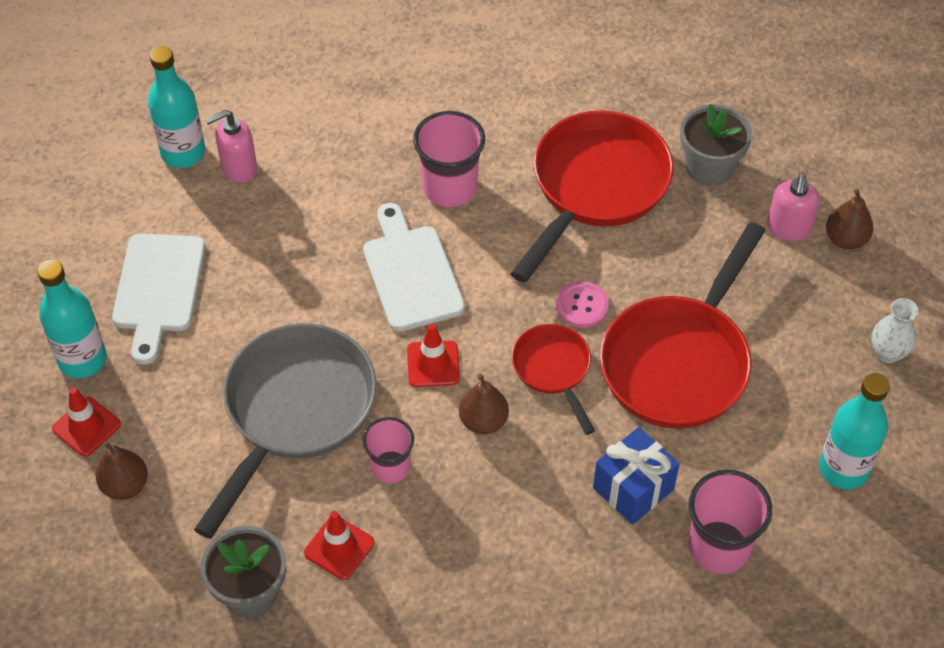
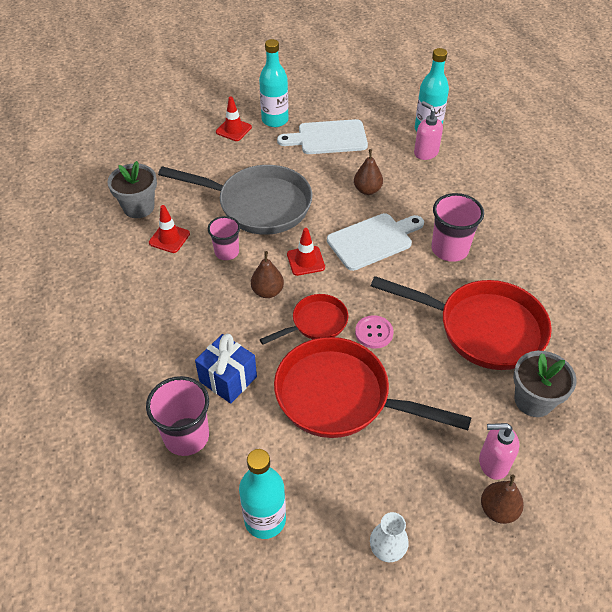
camera: 80 degrees right, 5 degrees down
(125, 485) = (200, 150): brown pear -> brown pear (367, 190)

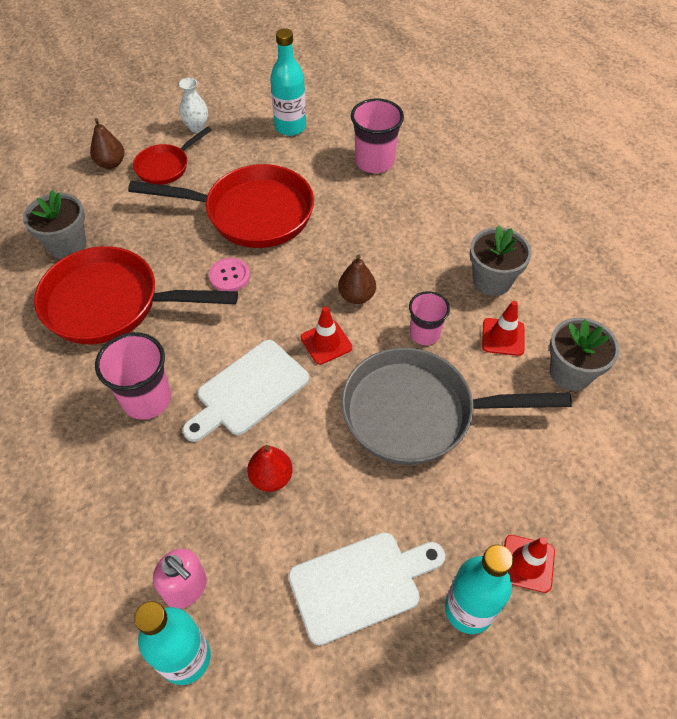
camera: 165 degrees right, 5 degrees up
(148, 281) = (492, 281): none -> grey flower pot
(228, 379) = (360, 207): blue gift -> none
(315, 323) = (293, 273): red pan -> red pan (166, 166)
(367, 190) = (271, 477): brown pear -> red pear
(493, 463) = (112, 191): pink soap dispenser -> none

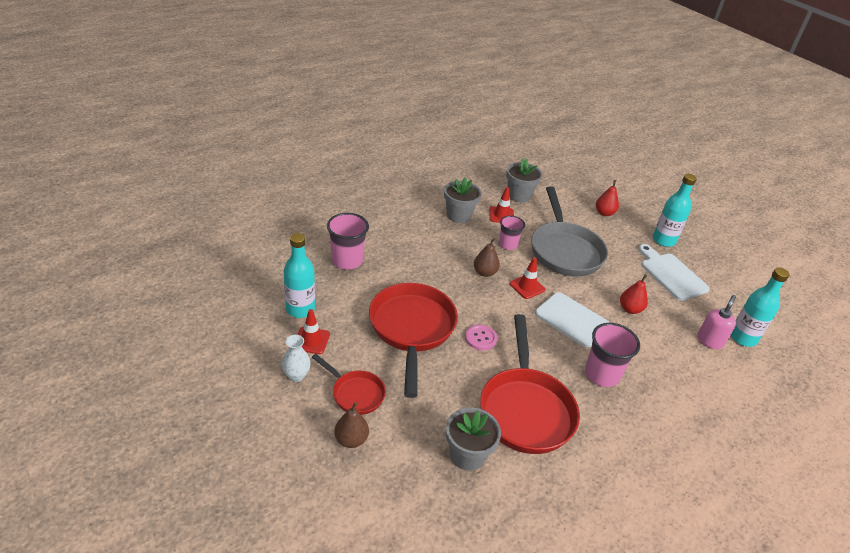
camera: 100 degrees left, 15 degrees down
(527, 563) = (632, 221): red traffic cone -> red traffic cone (311, 340)
(545, 512) = (604, 213): none -> red pear

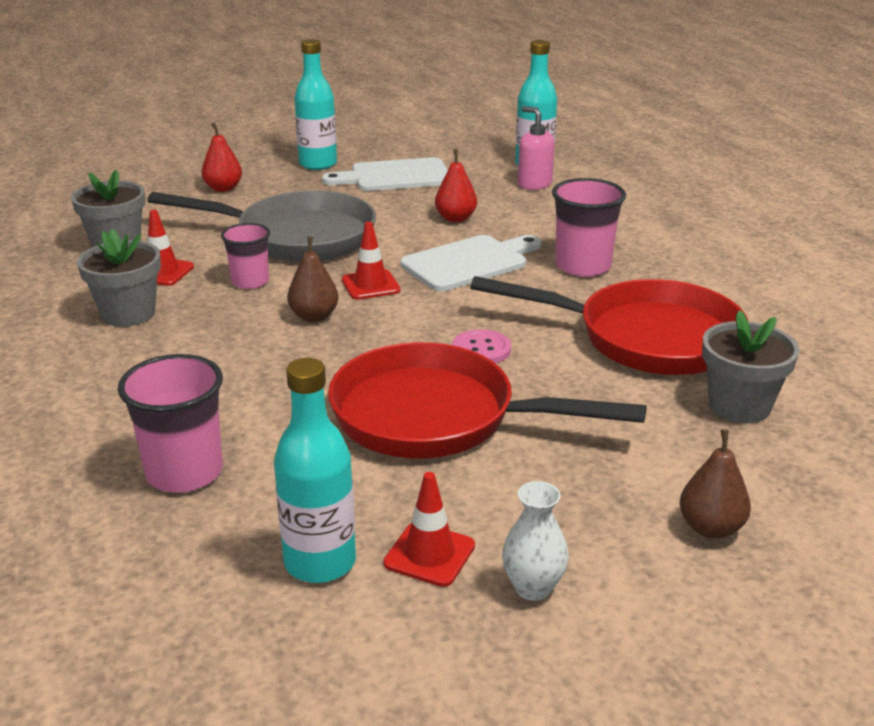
camera: 70 degrees left, 10 degrees down
(355, 393) = (594, 509): red pan -> none

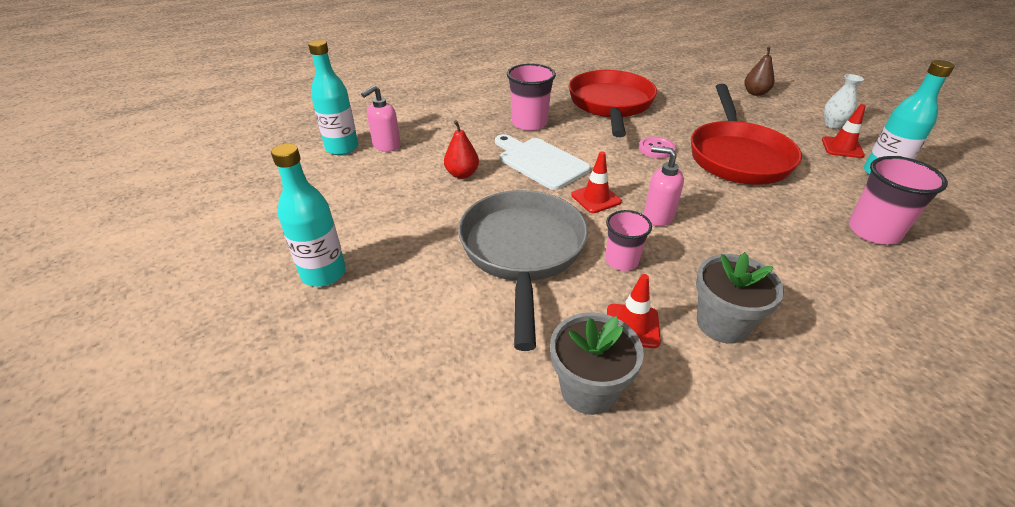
camera: 100 degrees left, 10 degrees up
(223, 188) = (401, 338): red pear -> none
(314, 316) = (658, 216): brown pear -> pink soap dispenser
(394, 176) = (365, 216): white cutting board -> none
(739, 406) = (659, 86): grey flower pot -> none

